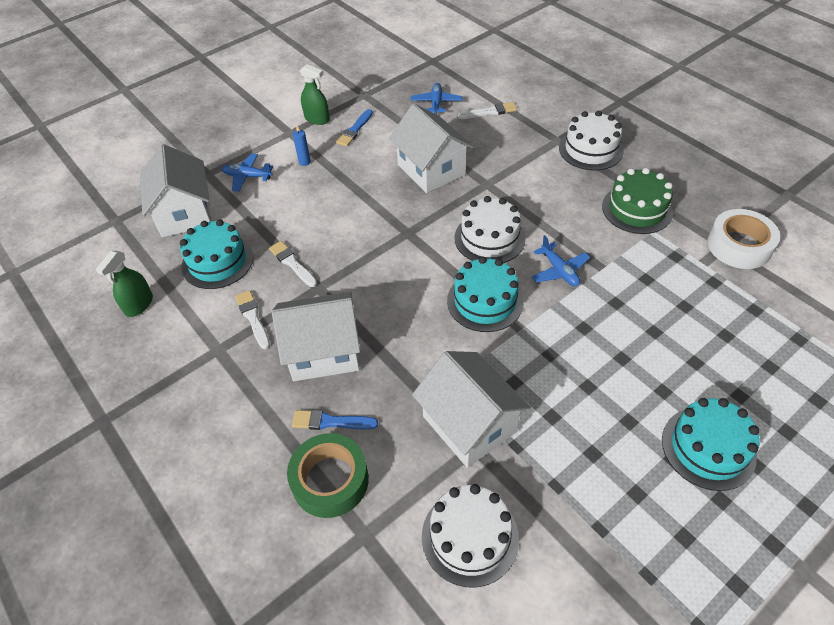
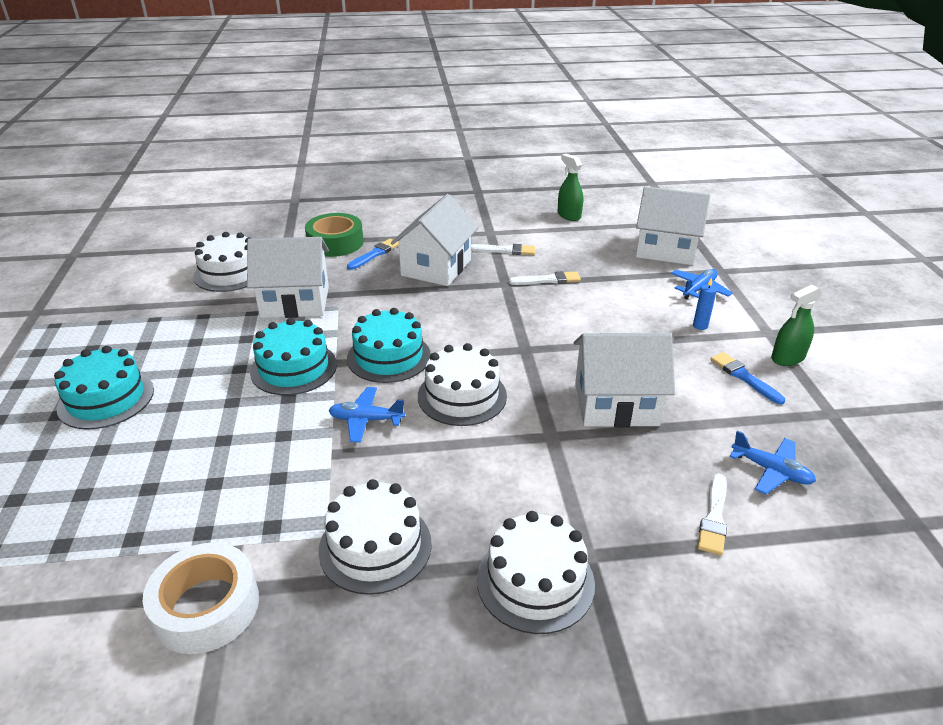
camera: 120 degrees right, 15 degrees down
(217, 261) = (586, 250): turquoise cake -> turquoise cake (294, 368)
(637, 209) = (375, 546): green cake -> white cake

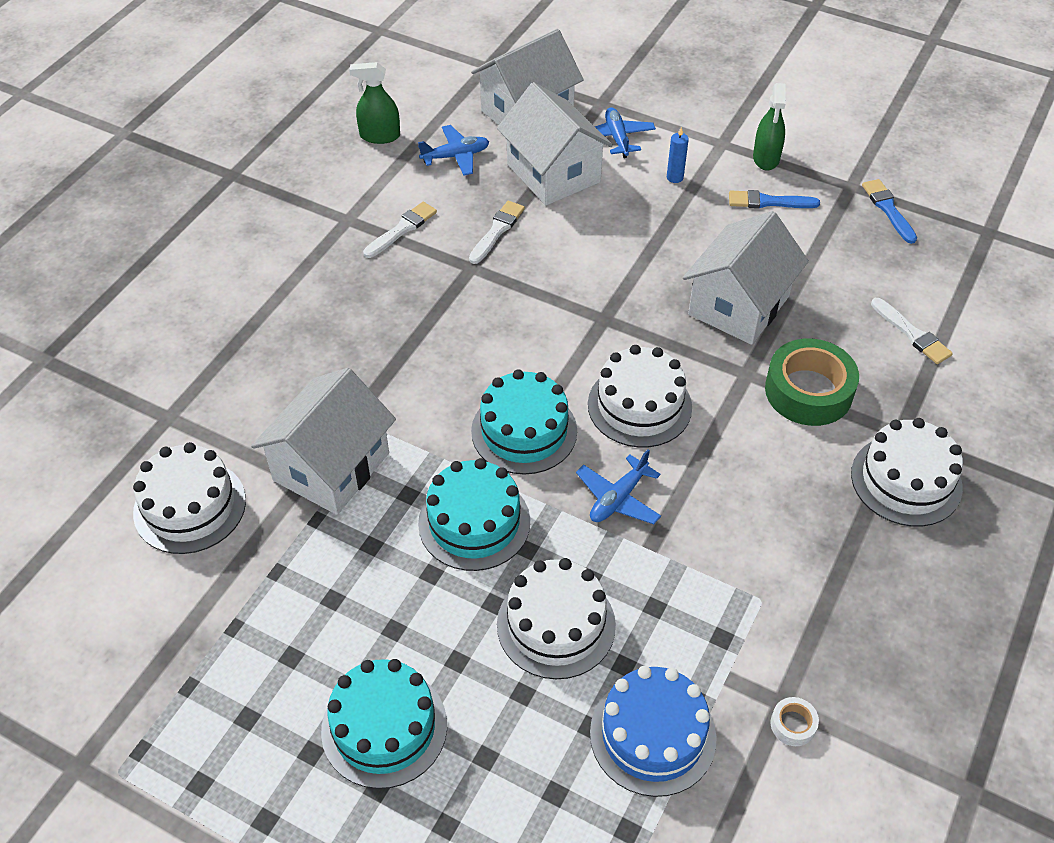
camera: 55 degrees left, 15 degrees up
(156, 524) = (653, 735): none -> blue cake
(206, 607) = (793, 724): white tape -> white tape, size x0.43
(335, 243) = (221, 368): green tape -> green tape (808, 391)
(375, 254) = (291, 344): blue brush -> blue brush (888, 209)
(375, 546) = (799, 569): white cake -> white cake (556, 625)
(436, 267) = (380, 305): white house -> white house (553, 173)
(771, 471) = (887, 267): blue plane -> blue plane (456, 156)

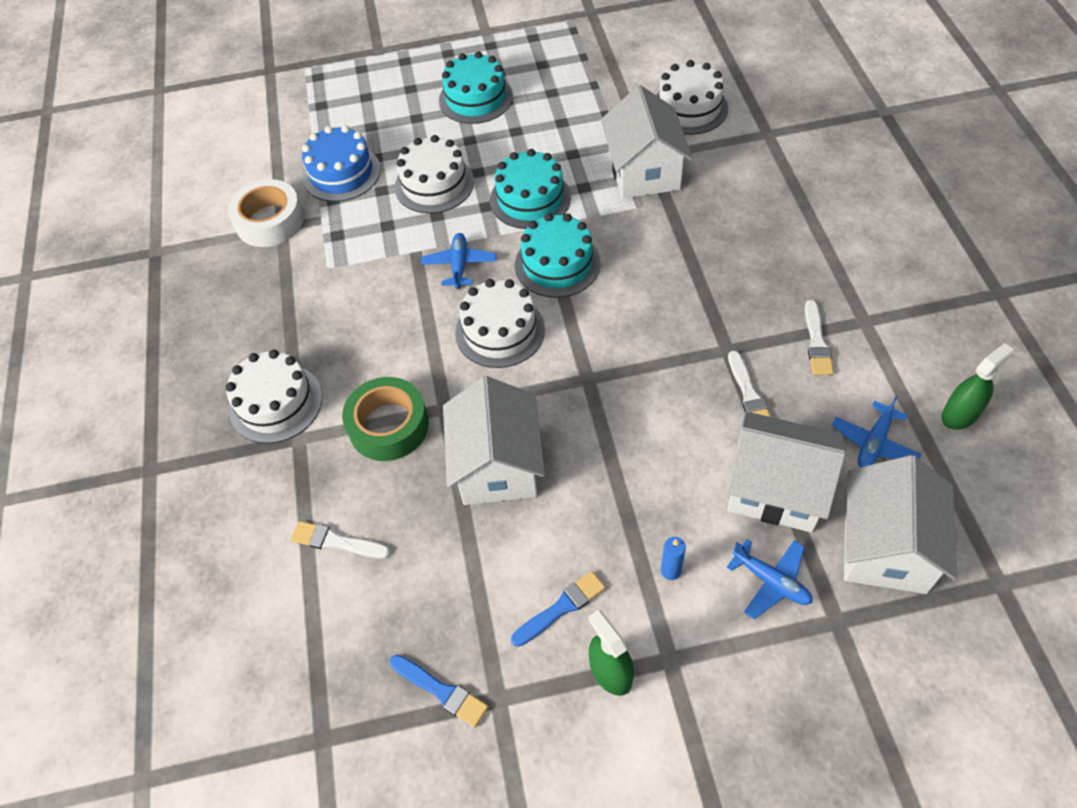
camera: 145 degrees right, 5 degrees up
(793, 724) = (270, 221): white tape -> white tape, size x2.34

